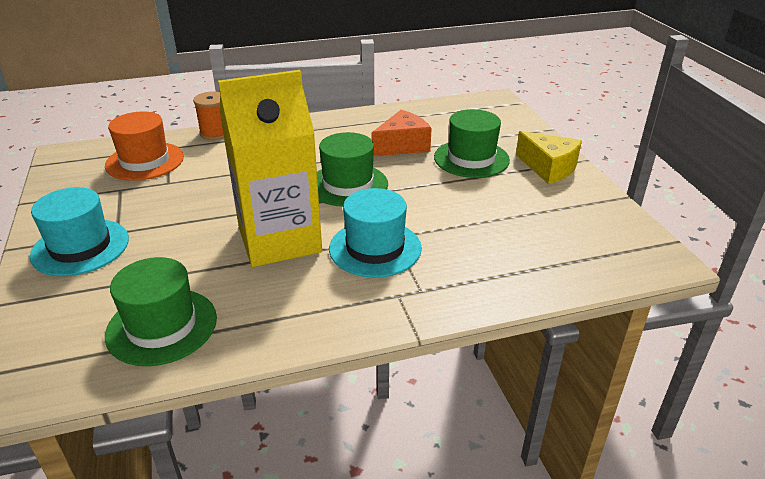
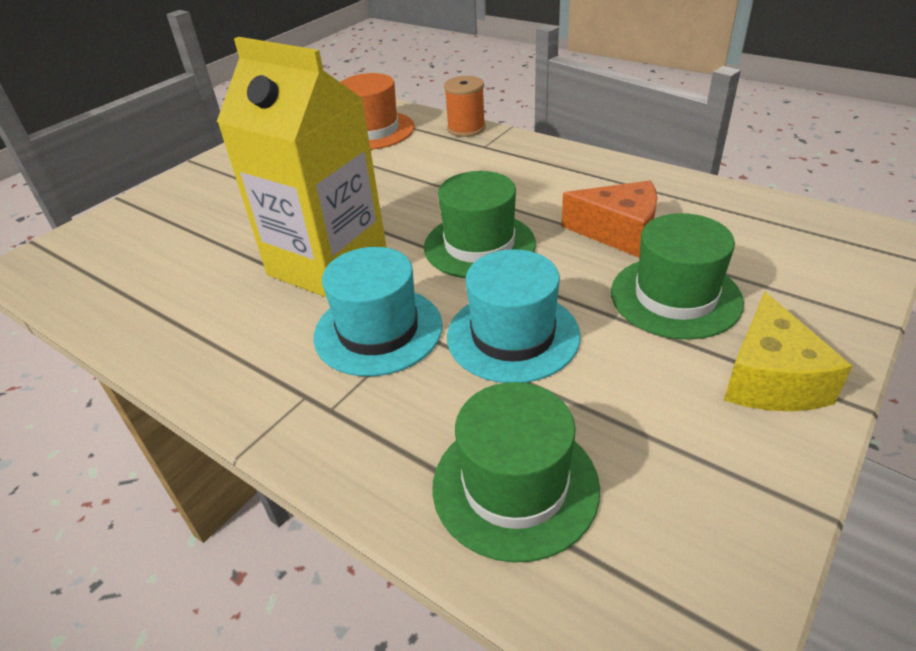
camera: 55 degrees right, 5 degrees up
(80, 247) = (218, 183): turquoise hat -> turquoise hat (513, 335)
(162, 326) = (143, 281): green hat -> green hat (515, 486)

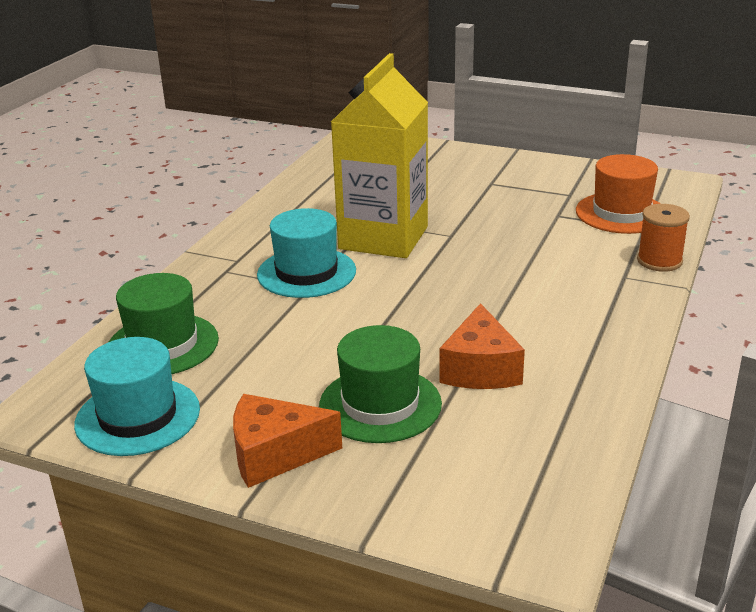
camera: 75 degrees right, 10 degrees down
(479, 245) = (432, 298): green hat -> none
(513, 335) = (310, 328): turquoise hat -> turquoise hat (138, 416)
(770, 379) = (275, 454): yellow cheese -> orange cheese

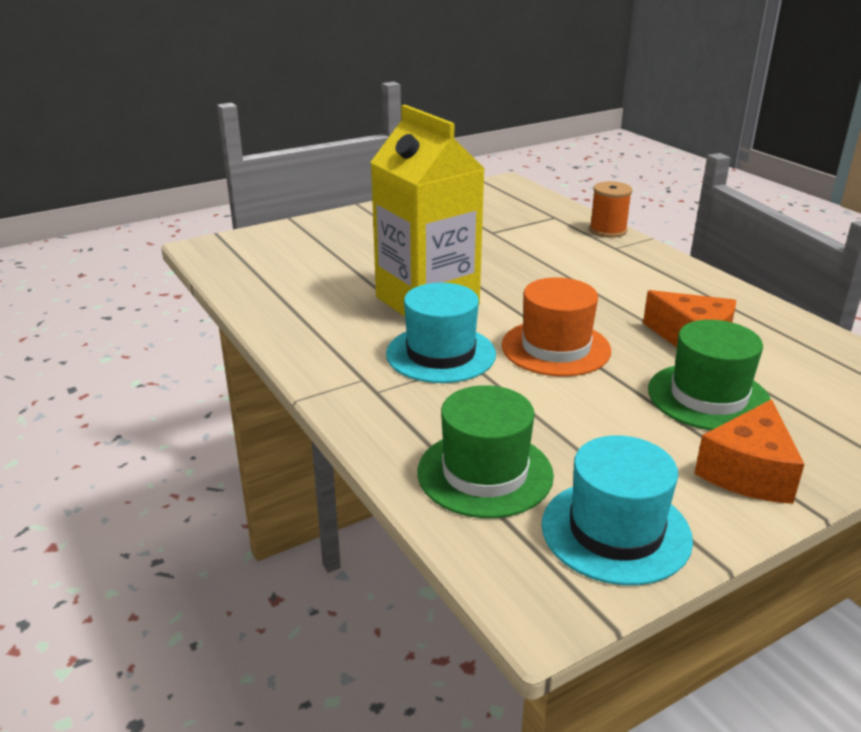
camera: 55 degrees left, 0 degrees up
(621, 213) = (521, 214): orange hat -> orange hat (556, 348)

